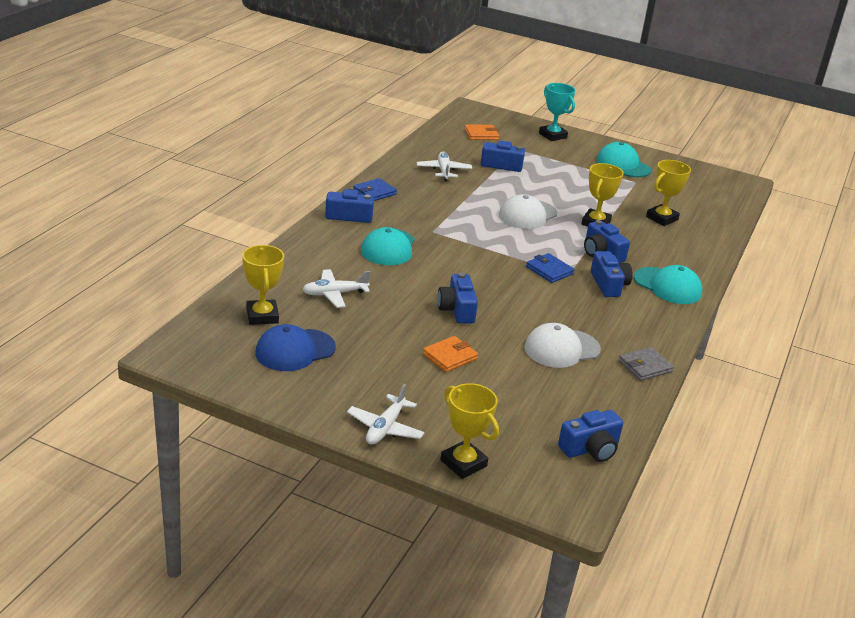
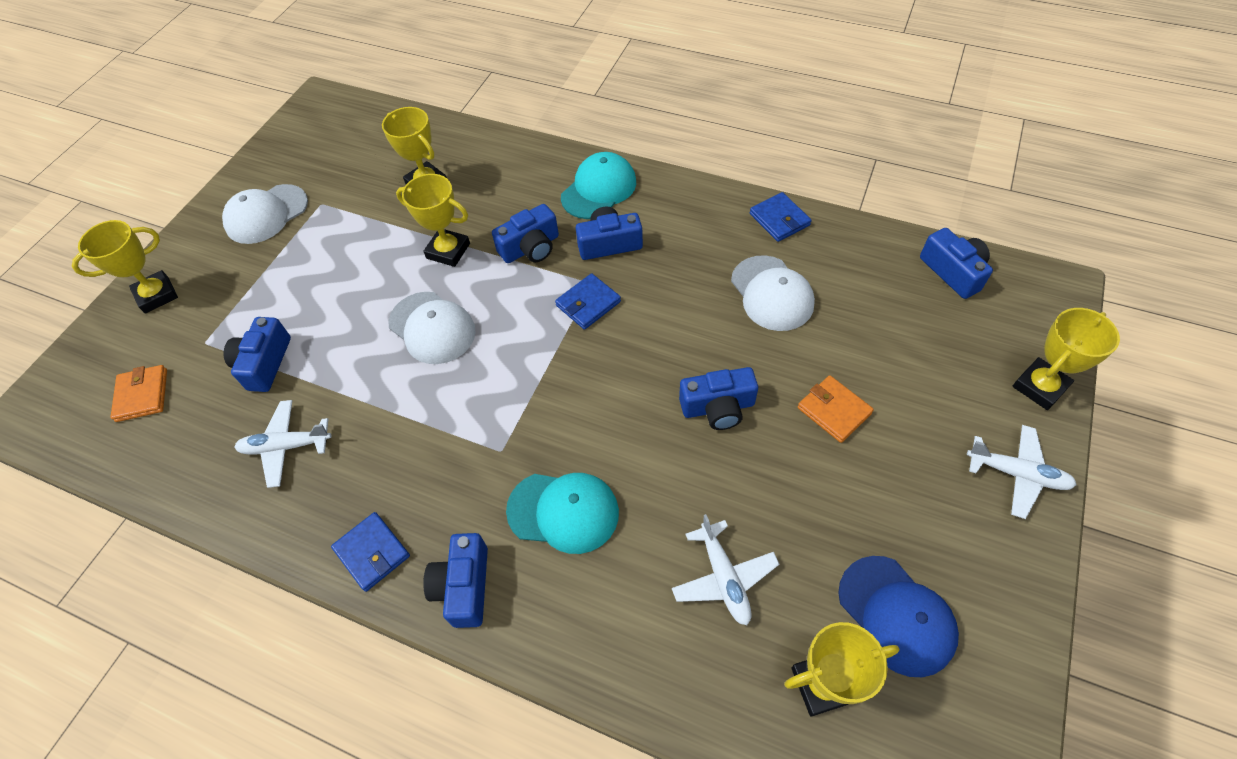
camera: 85 degrees left, 25 degrees up
(552, 135) = (157, 295): turquoise trophy -> yellow trophy
(623, 165) = (266, 214): turquoise cap -> white cap
(645, 366) = (779, 219): grey wallet -> blue wallet

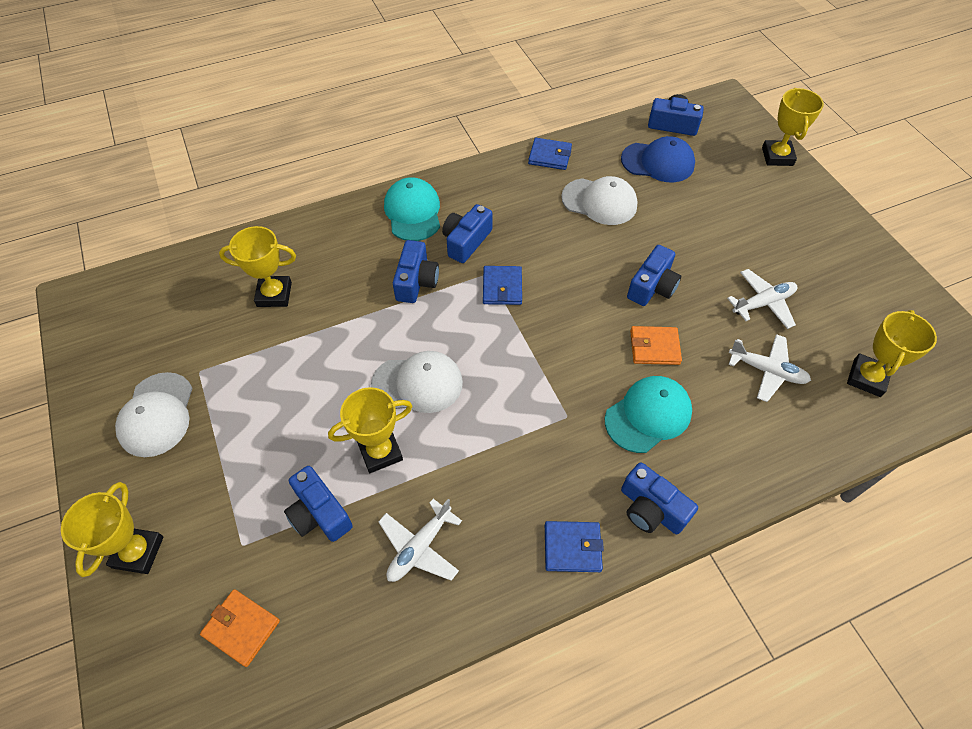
camera: 50 degrees left, 0 degrees up
(448, 251) = (358, 327): yellow trophy -> yellow trophy (380, 452)
(834, 410) = (708, 241): orange wallet -> orange wallet (654, 347)
(896, 615) = (853, 316): blue cap -> blue cap (658, 162)
(1017, 474) = (818, 206): white plane -> white plane (763, 303)

